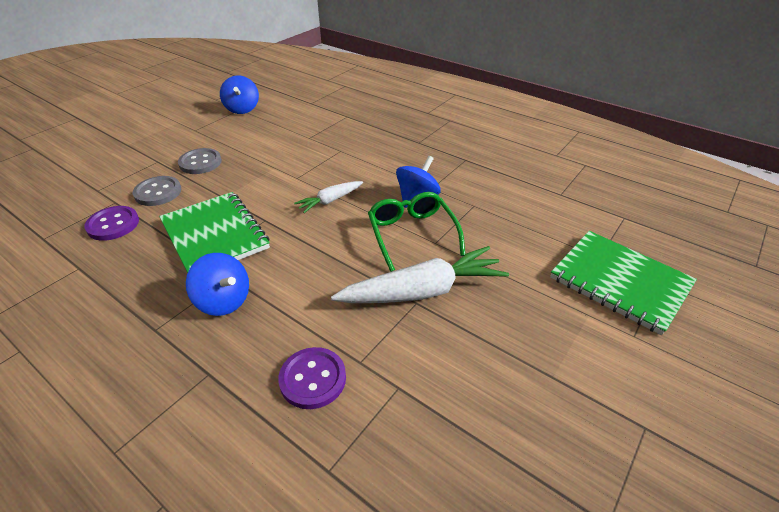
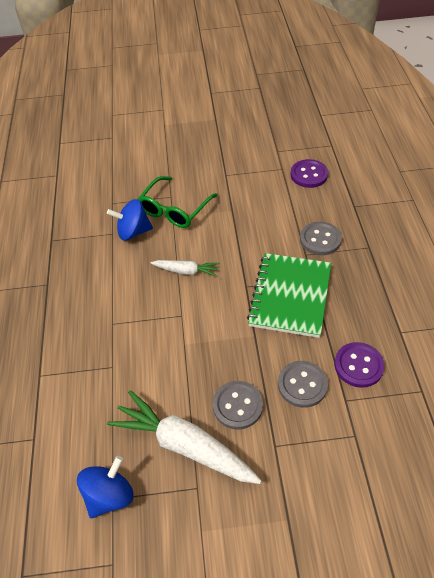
camera: 130 degrees left, 10 degrees up
(224, 301) = (320, 239): blue spinning top -> grey button
(422, 291) = (215, 177): white carrot -> white carrot (185, 445)
(619, 282) = (127, 124): green notebook -> none

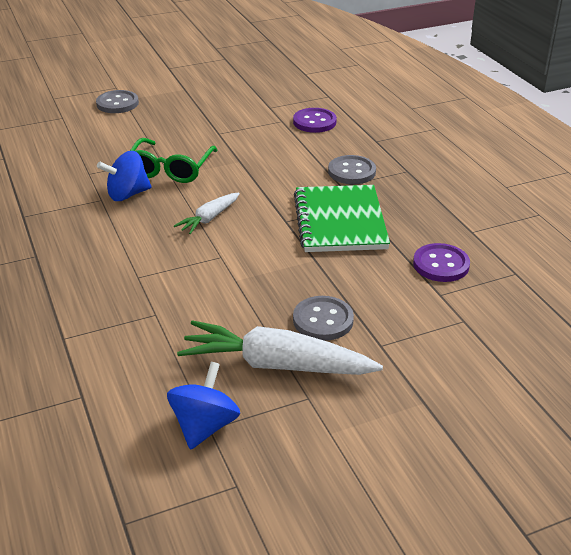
camera: 20 degrees left, 15 degrees down
(186, 271) = (209, 218): white carrot -> white carrot turned 135 degrees clockwise
(302, 385) = (387, 290): grey button -> grey button (117, 103)

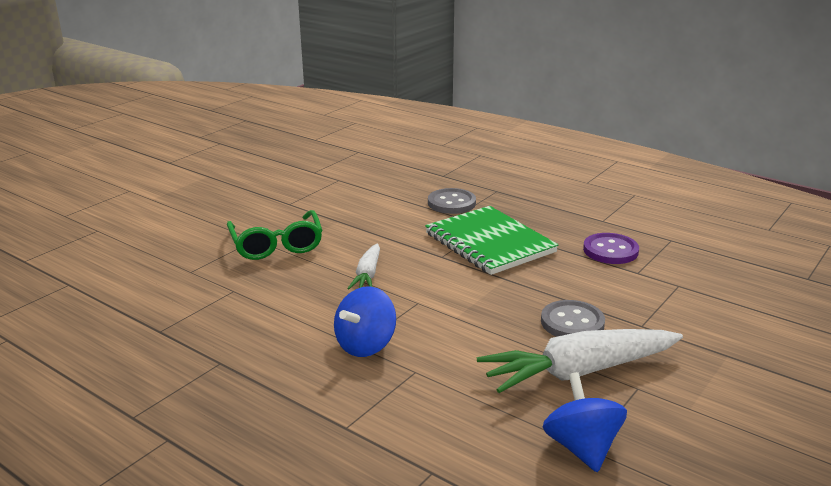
camera: 30 degrees left, 10 degrees down
(117, 103) = (148, 203): grey button -> none
(127, 194) = (257, 278): blue spinning top -> blue spinning top (366, 345)
(314, 122) = (371, 174): purple button -> none

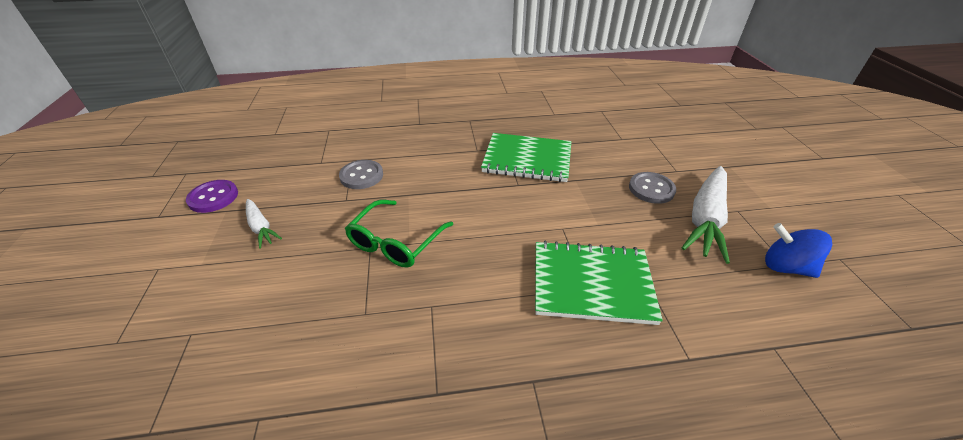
camera: 45 degrees left, 15 degrees up
(276, 244) = (396, 242): green glasses -> green glasses turned 90 degrees clockwise
(366, 345) = (591, 283): blue spinning top -> green notebook
(367, 275) = (500, 227): white carrot -> white carrot (261, 227)
(451, 203) = (459, 142): grey button -> grey button (361, 176)
(610, 251) = (589, 132): purple button -> purple button (213, 197)

